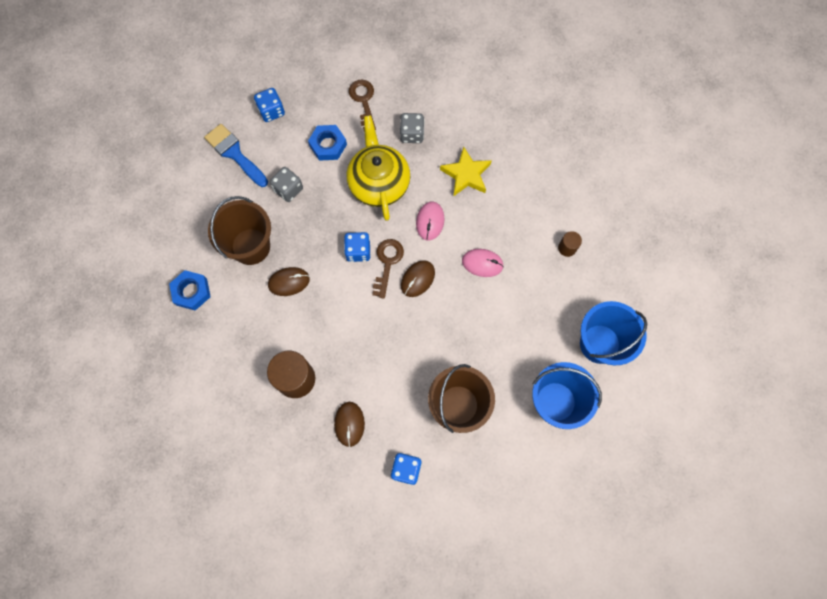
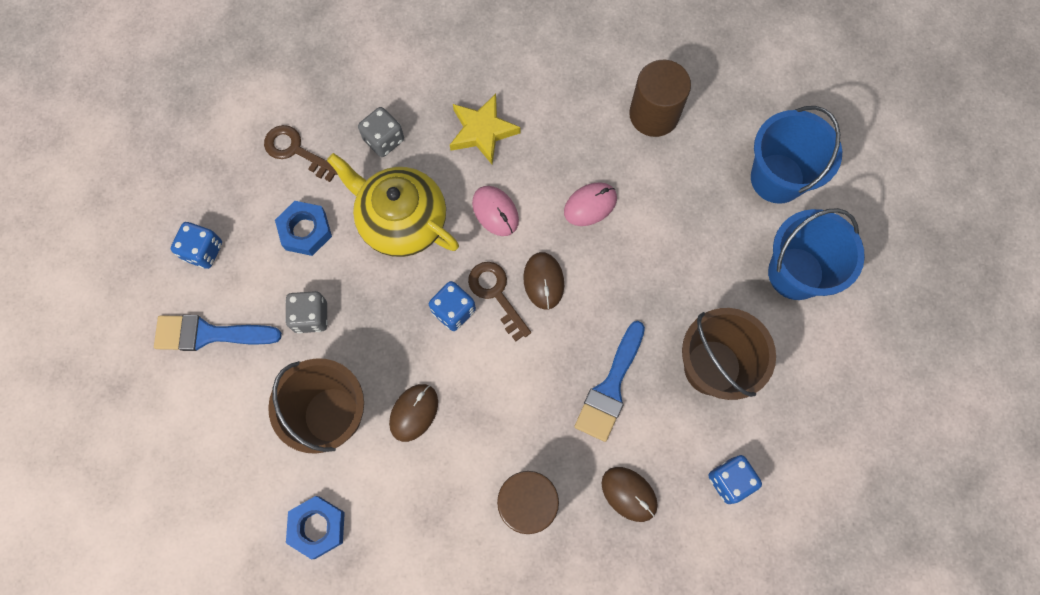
camera: 45 degrees left, 0 degrees up
(395, 364) = (610, 387): none -> blue brush
(567, 248) = (654, 114): brown cylinder -> brown cylinder, size x2.00

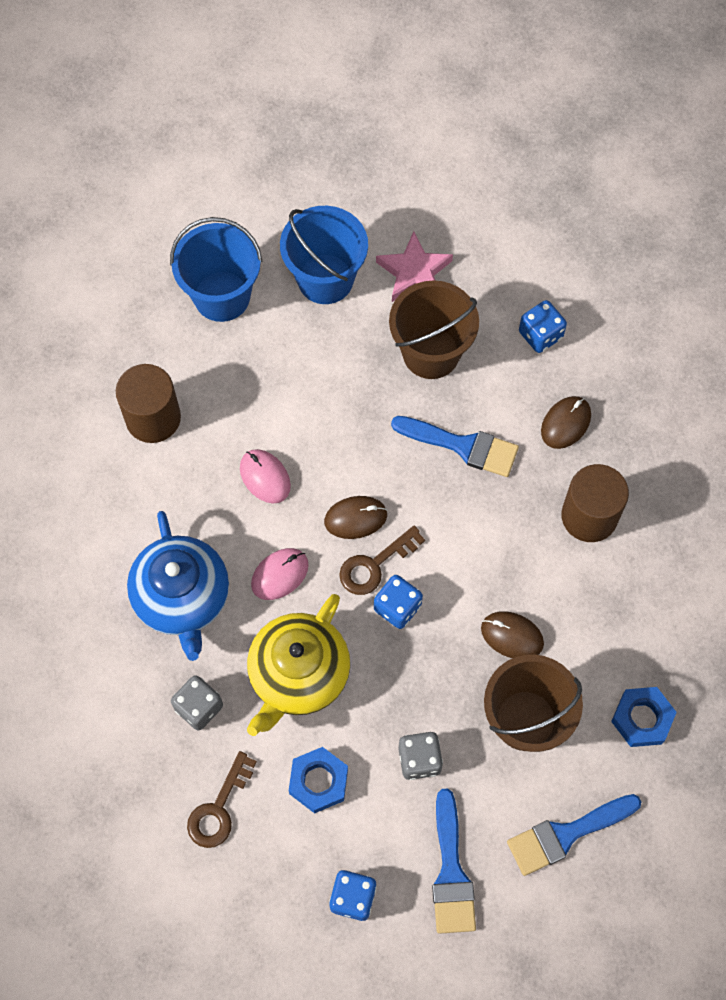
camera: 95 degrees left, 5 degrees down
(222, 439) = (566, 834): none -> blue brush
(482, 131) = (182, 598): yellow star -> blue teapot
(803, 359) = (414, 272): none -> pink star

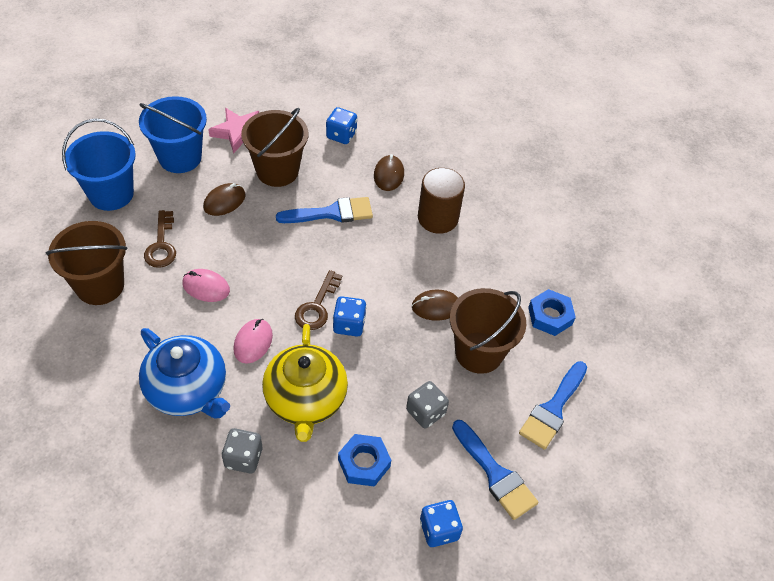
camera: 35 degrees left, 15 degrees down
(153, 418) = (100, 285): brown cylinder -> brown bucket
(219, 808) = (300, 521): brown key -> brown key (161, 245)
(355, 518) = (286, 284): brown mouse -> brown mouse (224, 201)

